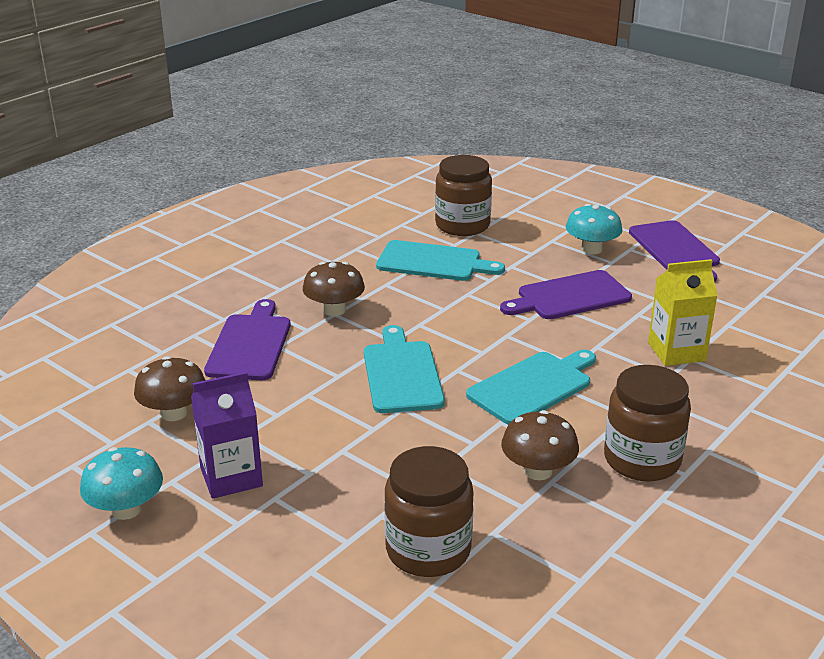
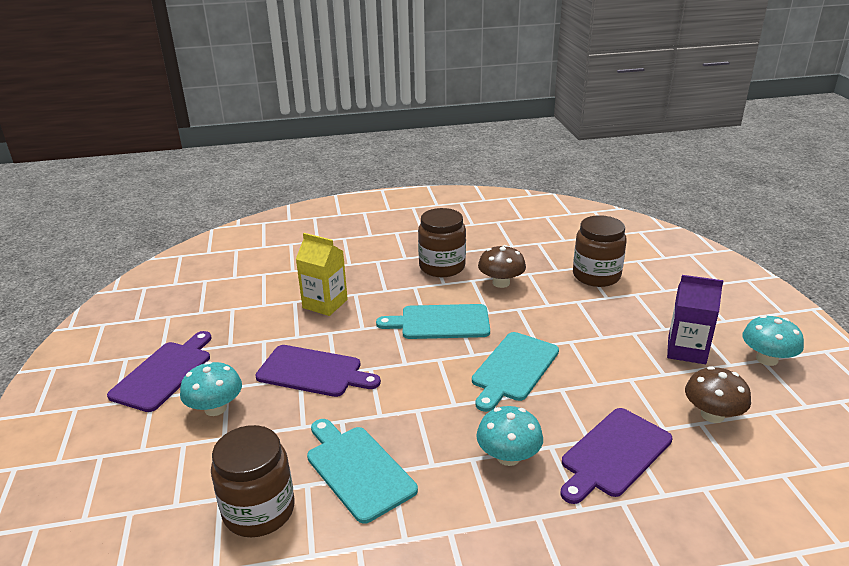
camera: 140 degrees left, 0 degrees up
(334, 310) = (508, 456): brown mushroom -> turquoise mushroom

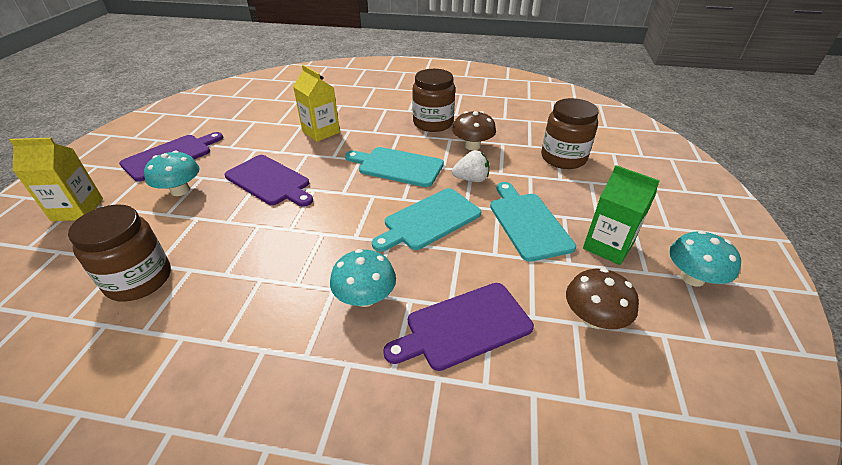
camera: 20 degrees right, 10 degrees up
(105, 462) = (77, 209): none -> yellow carton
(358, 469) = (236, 269): turquoise cutting board -> turquoise cutting board (528, 223)
(524, 318) = (471, 179): none -> white strawberry
(686, 350) = (608, 246): purple carton -> green carton

